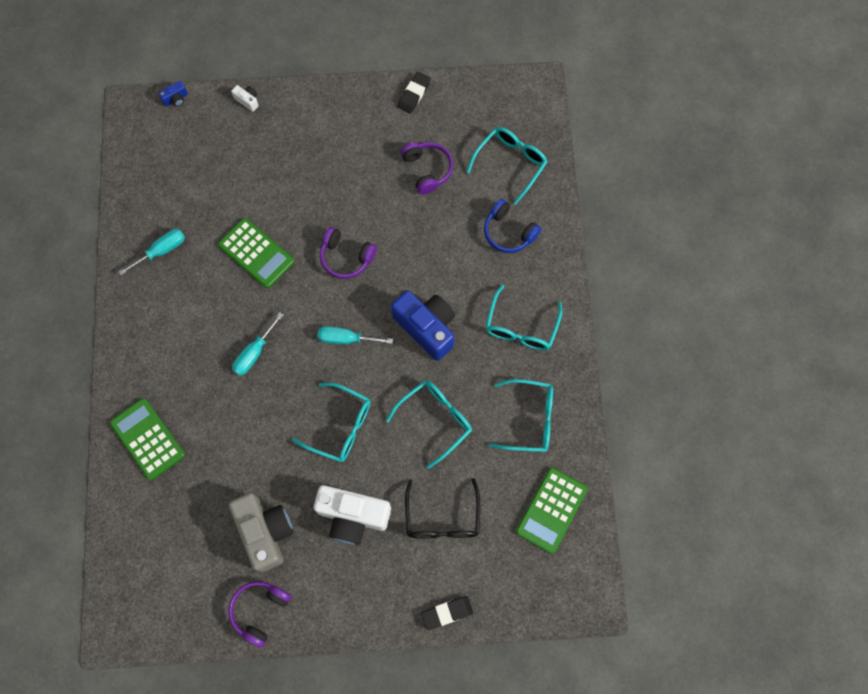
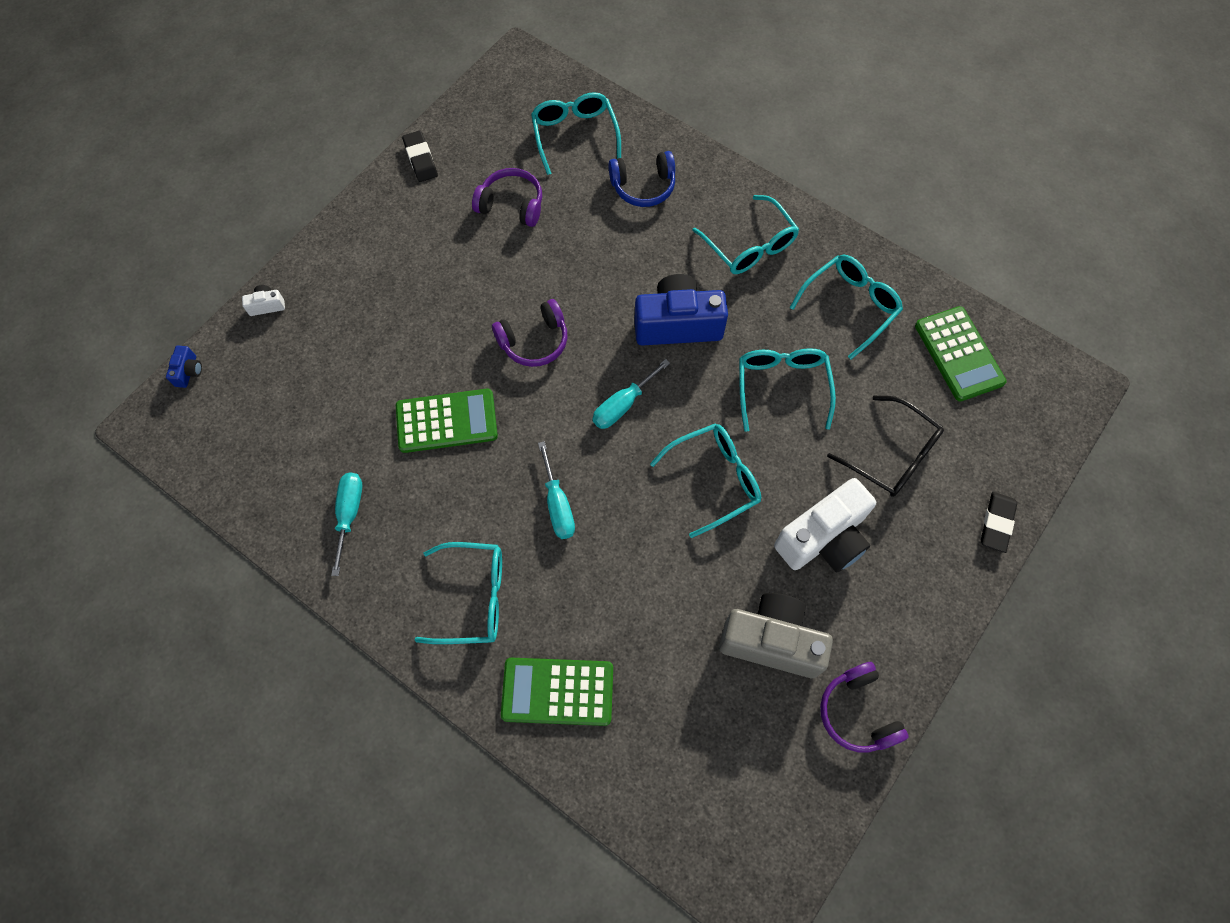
camera: 50 degrees left, 5 degrees down
(165, 353) = (472, 597): none -> turquoise glasses

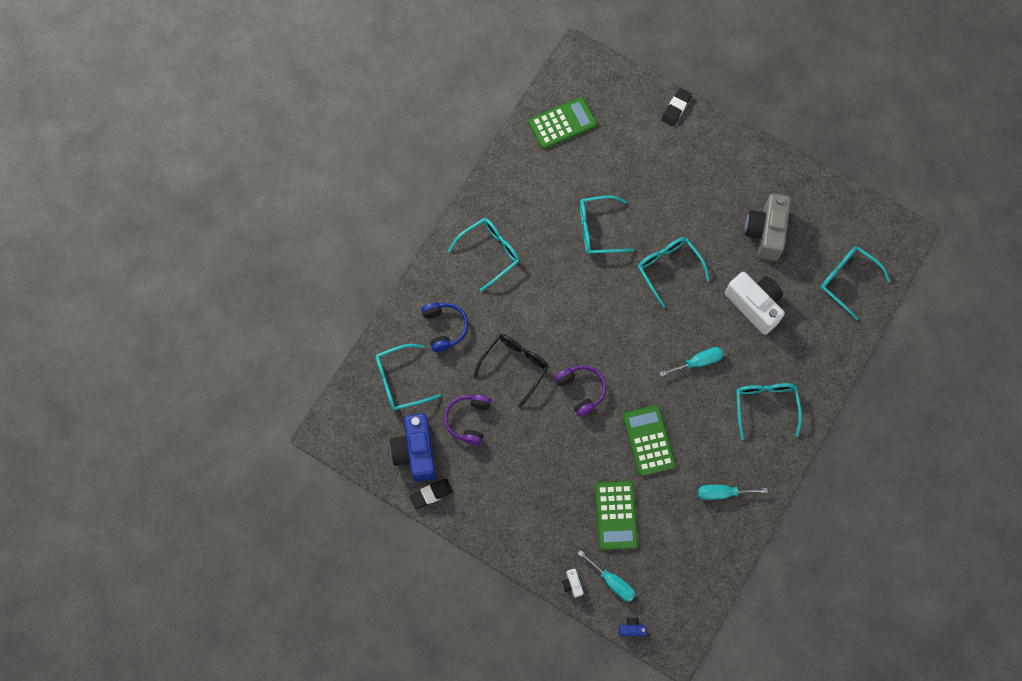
camera: 95 degrees left, 5 degrees up
(557, 691) = (814, 349): green calculator -> green calculator (616, 515)
(622, 405) = (623, 328): turquoise screwdriver -> turquoise screwdriver (612, 582)
(677, 324) = (558, 297): blue camera -> blue camera (416, 452)
(823, 539) = (699, 204): white camera -> white camera (754, 305)
(849, 306) = (533, 188): turquoise glasses -> turquoise glasses (847, 281)
(857, 712) = (799, 186): purple headphones -> none
(891, 454) = (638, 165): black glasses -> black glasses (514, 366)
(996, 523) = (676, 108): black eraser -> black eraser turned 75 degrees counterclockwise

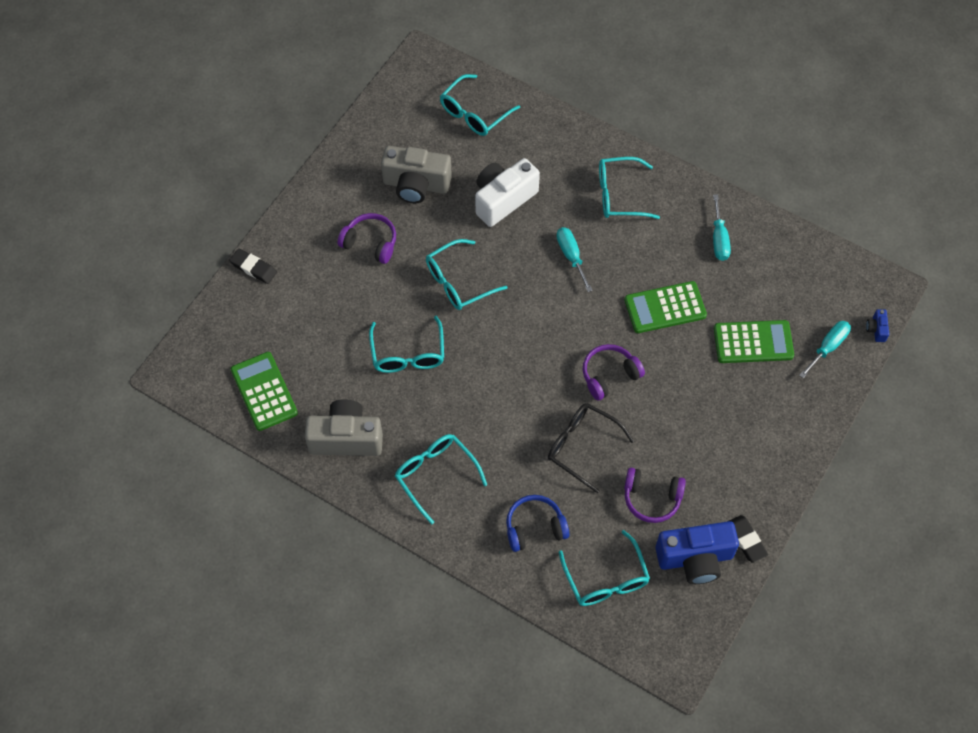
camera: 90 degrees left, 10 degrees down
(522, 185) = (346, 438): none -> grey camera
(572, 584) = (835, 388): white camera -> none
(704, 197) = (370, 243): none -> purple headphones

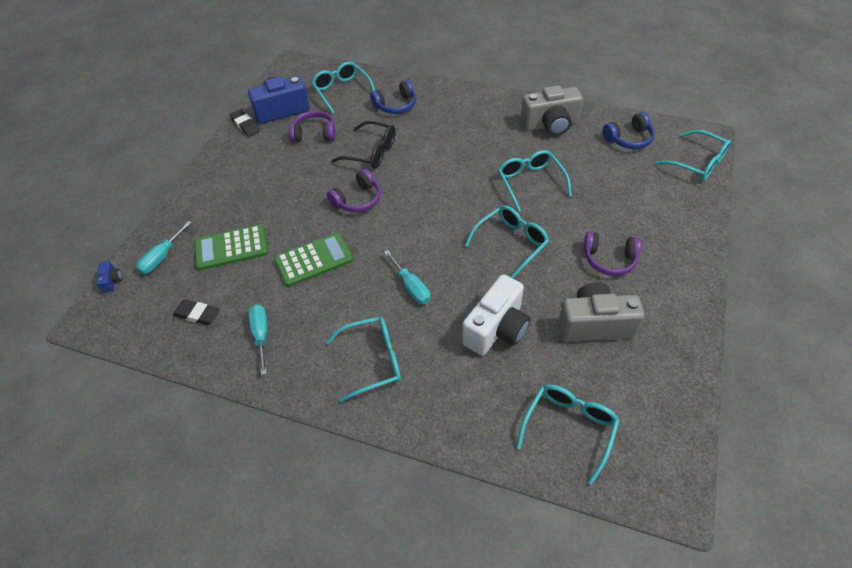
camera: 170 degrees right, 10 degrees down
(253, 268) = (700, 217): black eraser -> black eraser (197, 314)
(264, 391) = (628, 139): green calculator -> blue headphones
(436, 475) = (475, 118): turquoise glasses -> turquoise glasses (697, 163)

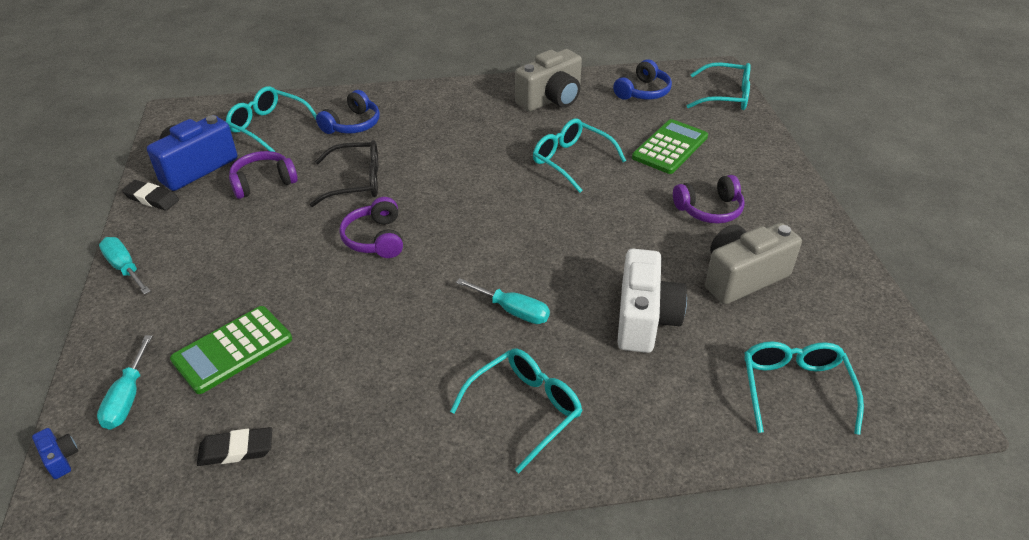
camera: 30 degrees left, 10 degrees down
(261, 335) = (352, 439): turquoise screwdriver -> turquoise screwdriver (124, 268)
(314, 260) = (364, 324): green calculator -> green calculator (670, 147)
(357, 200) = (375, 239): purple headphones -> purple headphones turned 150 degrees clockwise
(511, 243) = (595, 227): turquoise glasses -> none

